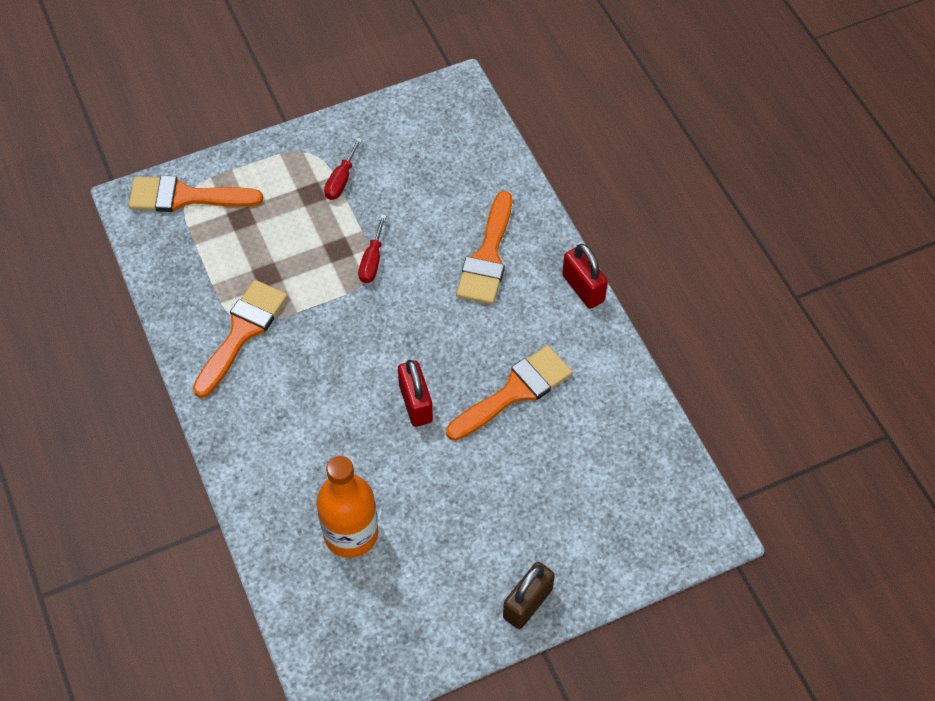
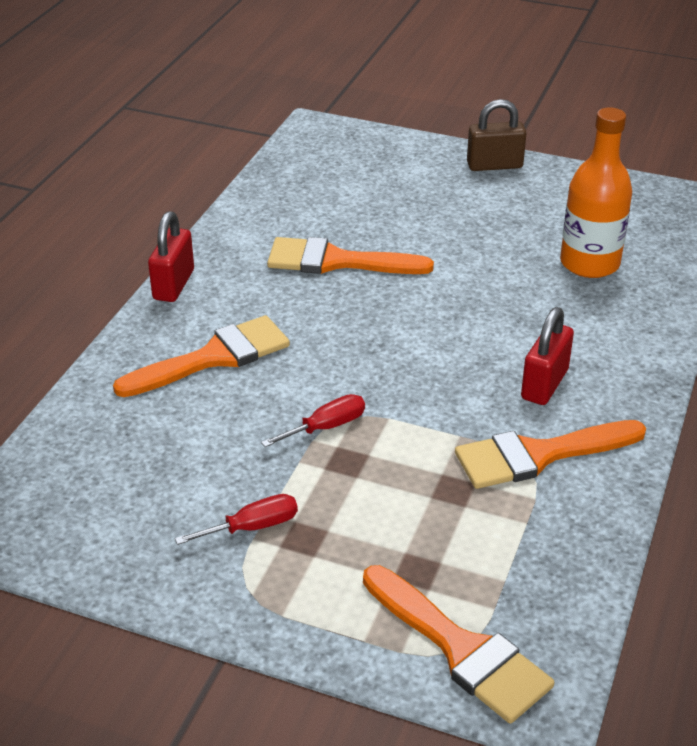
camera: 135 degrees left, 20 degrees down
(416, 403) = (431, 302): red padlock -> red padlock (544, 384)

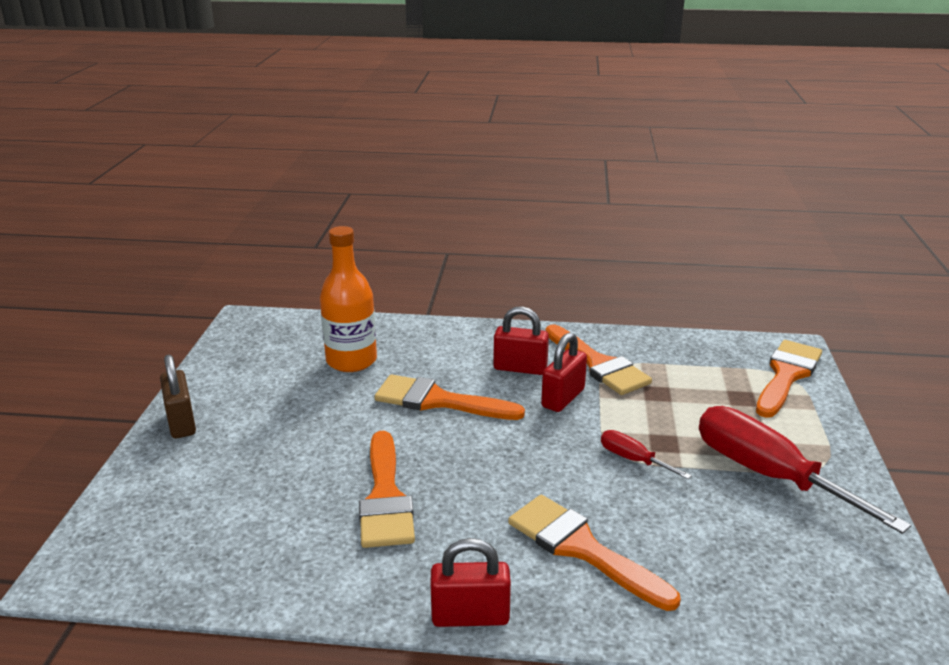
camera: 105 degrees left, 10 degrees down
(253, 527) = (767, 475): red screwdriver -> red screwdriver, size x2.15
(466, 404) = (563, 398): none -> red padlock
(487, 311) = (438, 401): none -> orange brush

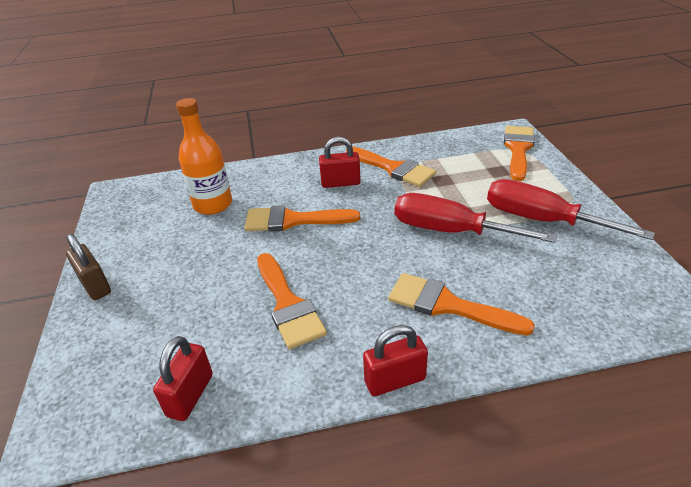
camera: 15 degrees left, 10 degrees up
(563, 398) = (381, 198): red padlock -> red padlock (190, 395)
(633, 459) = (450, 231): red screwdriver -> red screwdriver, size x2.15

